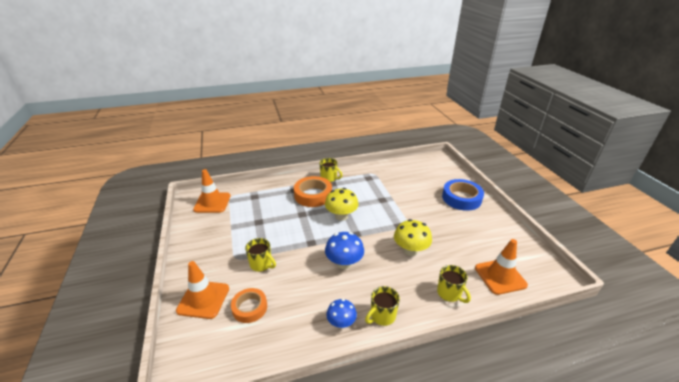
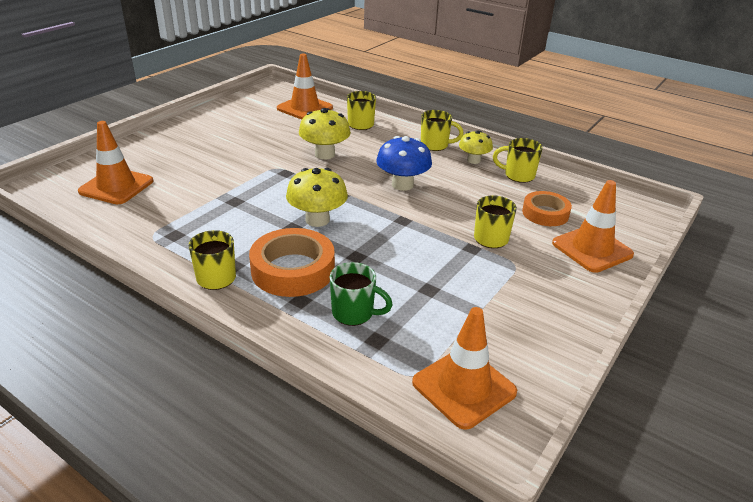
camera: 130 degrees left, 0 degrees up
(272, 198) = (354, 313): none -> green mug
(298, 333) = (518, 175): none -> yellow mug
(341, 323) = (473, 160): blue mushroom -> yellow mushroom
(425, 175) = (116, 186): none -> orange traffic cone
(461, 198) = (168, 147): blue tape -> none

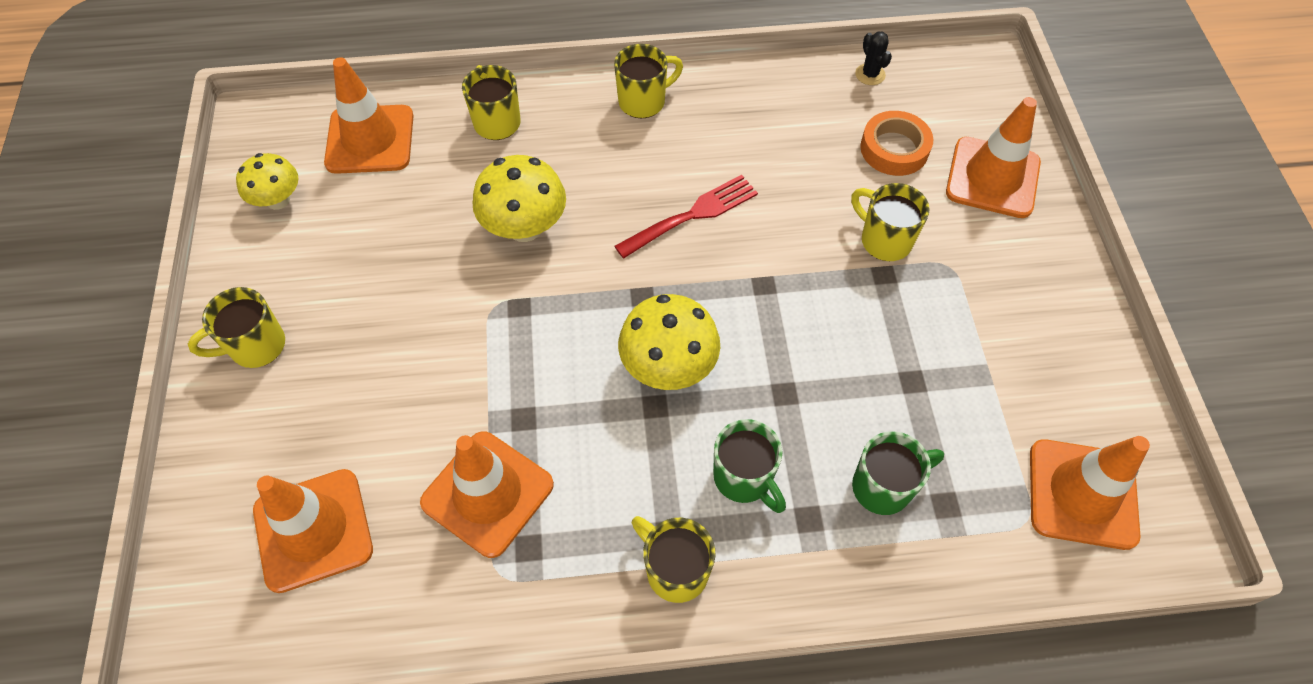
camera: 40 degrees left, 25 degrees up
(187, 212) = (487, 493): none -> orange traffic cone
(293, 270) = (744, 478): orange tape -> green mug
(402, 185) = (691, 216): blue mushroom -> red fork
(473, 160) = (721, 101): yellow mushroom -> yellow mushroom (278, 200)
(518, 175) = (799, 95): yellow mug -> yellow mug (256, 346)
(570, 186) = (870, 74): none -> black cactus

